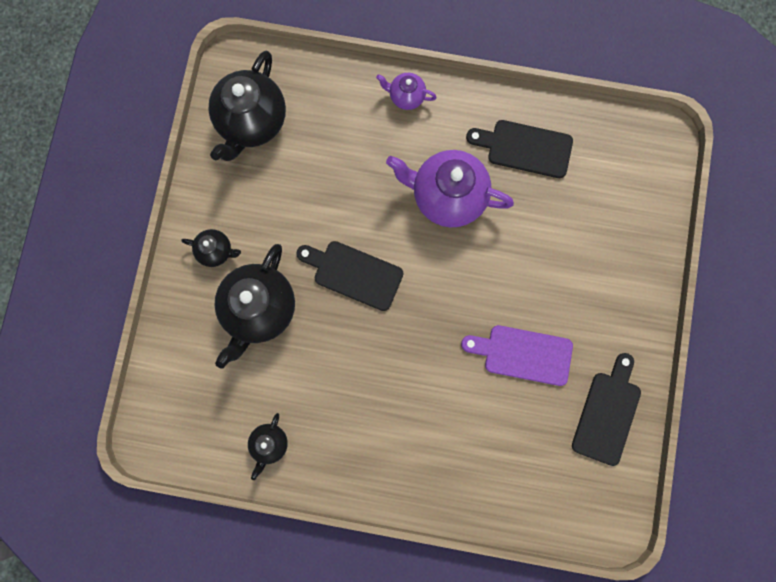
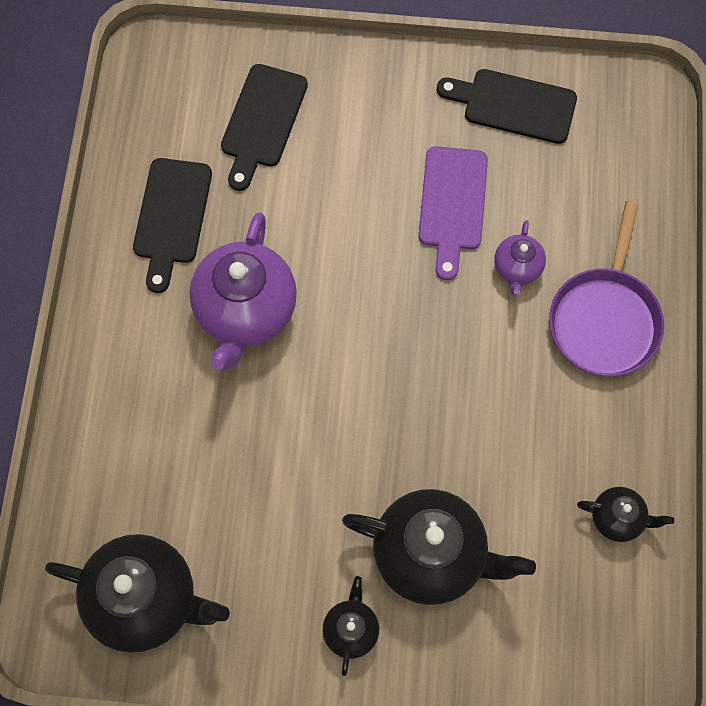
camera: 95 degrees left, 10 degrees down
(354, 273) = (366, 427): black cutting board -> black cutting board (262, 121)
(406, 97) = (100, 377): purple teapot -> purple teapot (517, 269)
(420, 458) = (604, 319): none -> purple pan

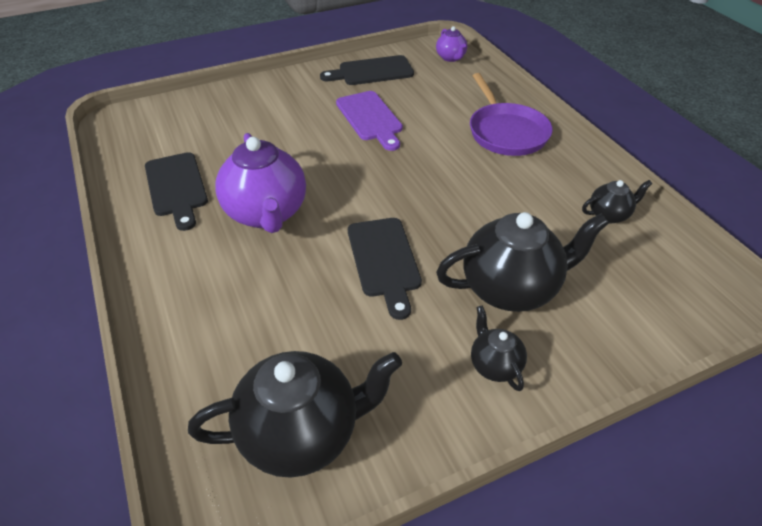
camera: 30 degrees left, 25 degrees down
(262, 121) = (216, 124): black cutting board -> black cutting board (384, 261)
(517, 269) = (434, 130): purple teapot -> purple teapot (451, 58)

